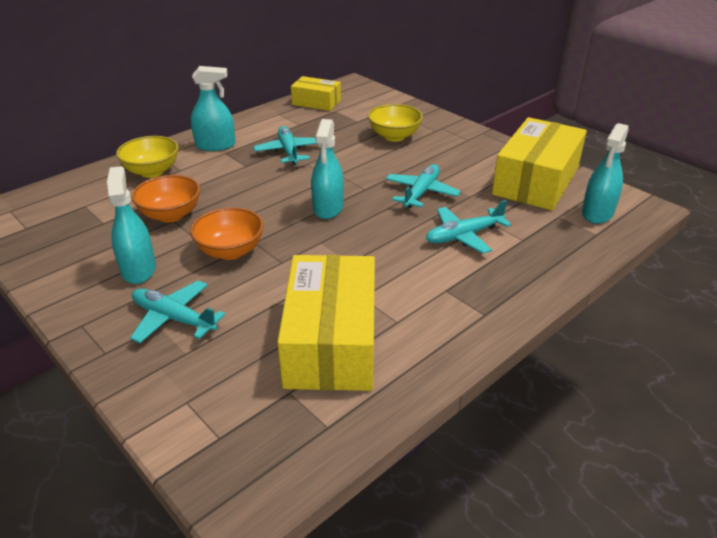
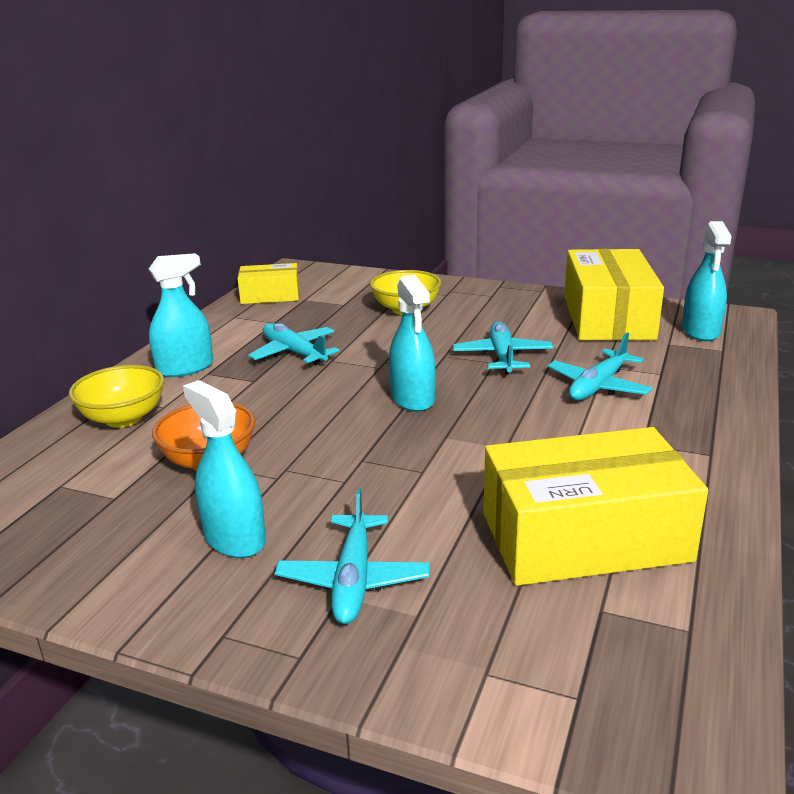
camera: 25 degrees left, 10 degrees down
(174, 318) = (353, 580): turquoise plane -> turquoise plane turned 90 degrees counterclockwise
(230, 251) = (342, 478): orange bowl -> none
(331, 342) = (584, 537): yellow box -> yellow box turned 75 degrees counterclockwise

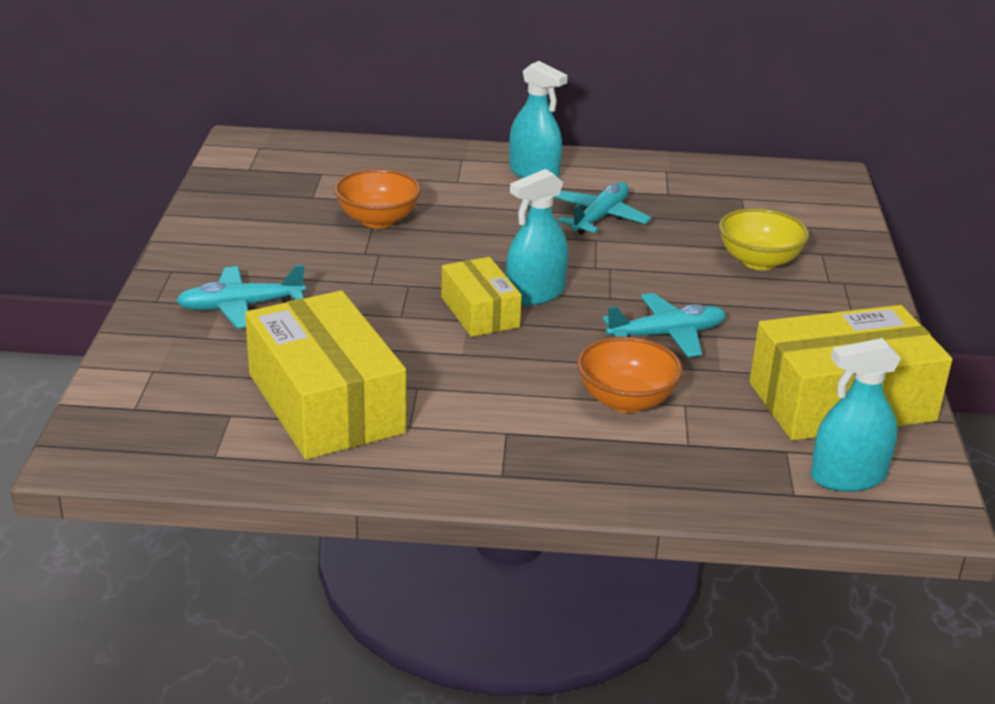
camera: 70 degrees right, 5 degrees up
(123, 418) = (429, 170): yellow bowl -> none
(234, 538) = (277, 252): turquoise spray bottle -> none
(270, 296) = (736, 178): yellow box -> yellow box (479, 312)
(598, 386) = (626, 401): turquoise plane -> orange bowl

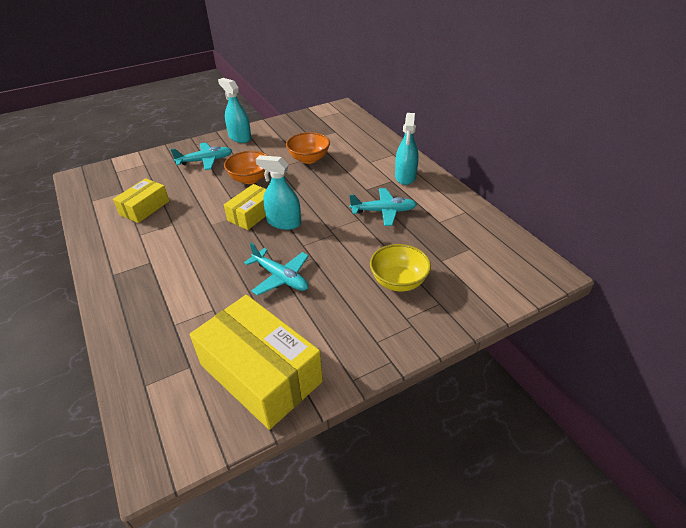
camera: 60 degrees right, 10 degrees up
(240, 307) = (205, 161): turquoise plane -> turquoise plane turned 120 degrees clockwise
(326, 403) = (145, 208): yellow box -> yellow box, size x0.55
(626, 401) = (203, 288): orange bowl -> orange bowl (250, 179)
(848, 477) = (174, 404): turquoise spray bottle -> turquoise spray bottle (240, 137)

